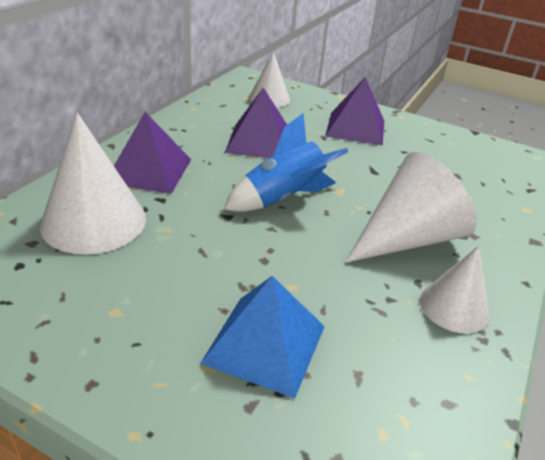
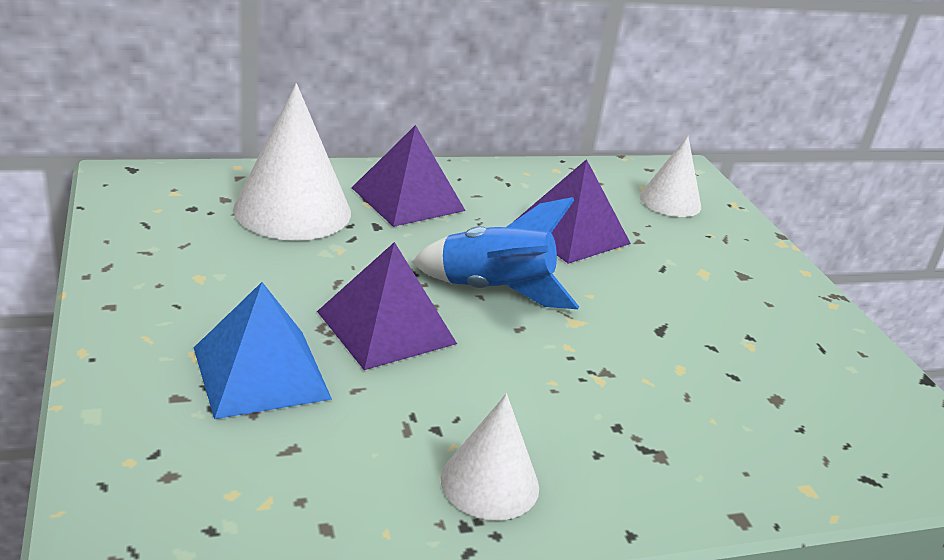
camera: 45 degrees right, 5 degrees down
(355, 128) = (729, 281): purple pyramid -> purple pyramid (386, 327)
(408, 238) = (564, 404): white cone -> none

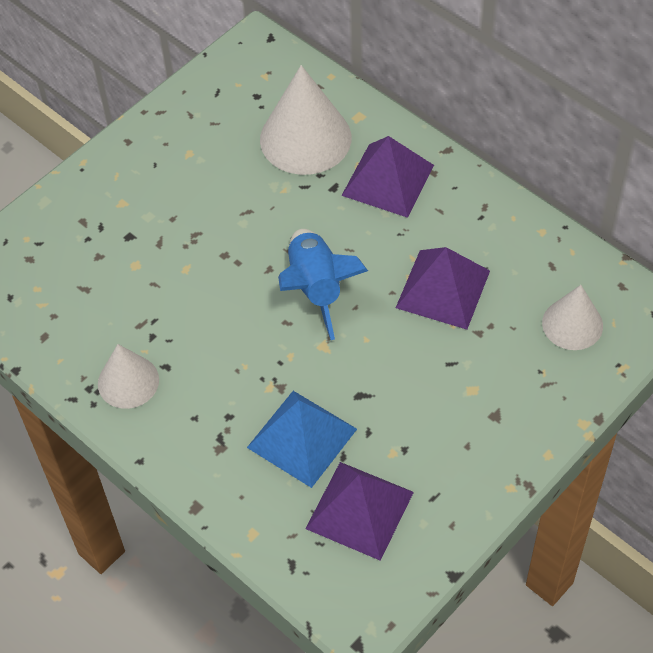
camera: 65 degrees right, 25 degrees up
(261, 372) = (130, 238): blue pyramid -> blue pyramid (302, 438)
(386, 327) = (222, 261): purple pyramid -> purple pyramid (359, 510)

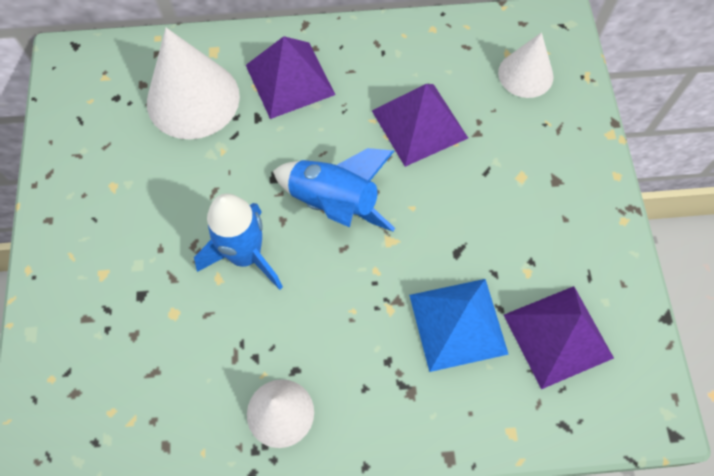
camera: 50 degrees left, 10 degrees up
(219, 270) = (245, 255): none -> blue rocket

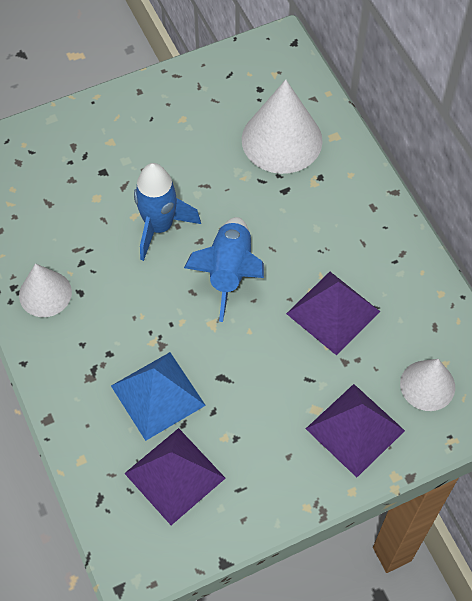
camera: 70 degrees right, 5 degrees down
(290, 79) = (332, 200): purple pyramid -> purple pyramid (355, 429)

